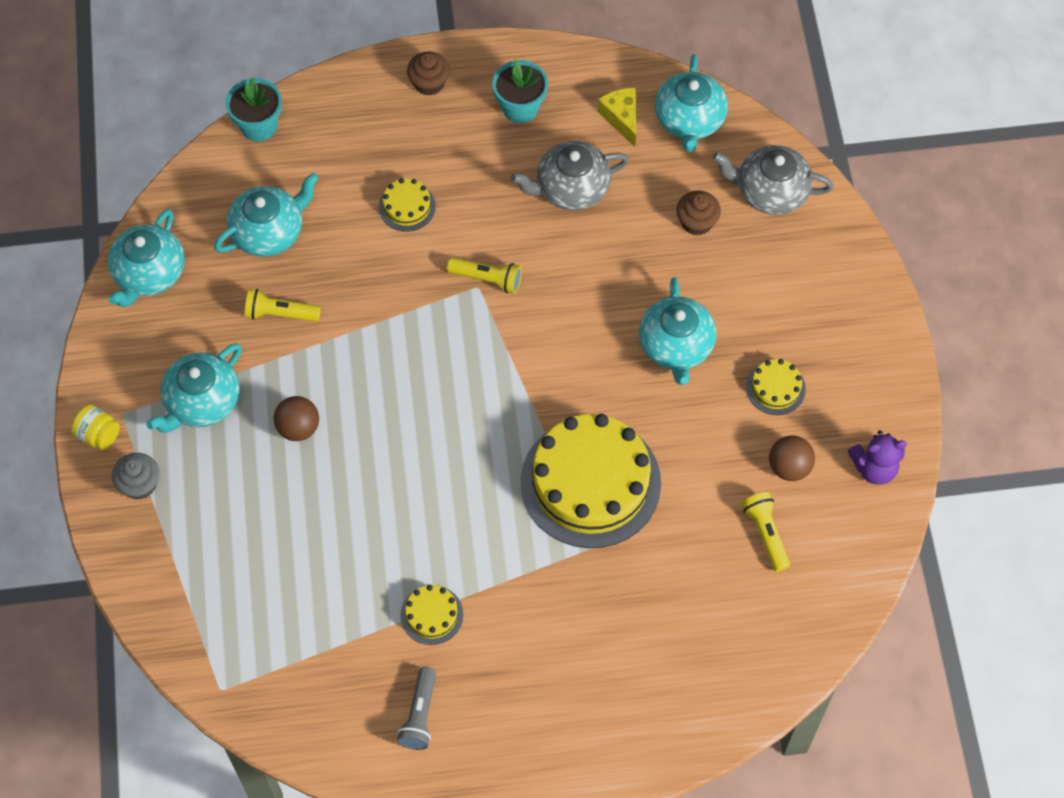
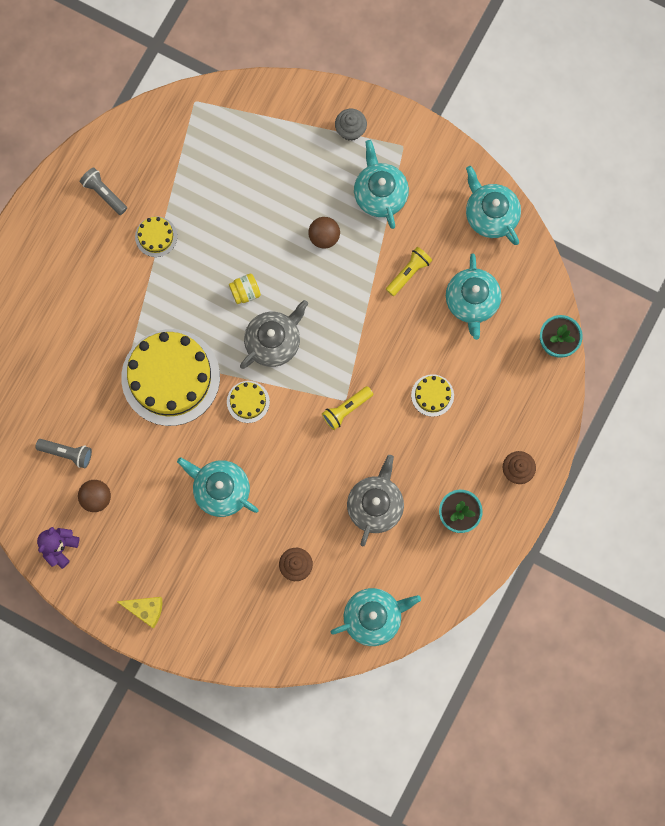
camera: 125 degrees right, 15 degrees up
(98, 435) = (399, 125): yellow jar -> yellow jar (245, 292)
(621, 118) = (405, 574): yellow cheese -> yellow cheese (145, 609)
(689, 120) = (373, 617): turquoise teapot -> turquoise teapot turned 120 degrees clockwise
(766, 534) = (67, 453): yellow flashlight -> grey flashlight
(770, 191) = (284, 629): grey teapot -> grey teapot (273, 341)
(775, 388) = (151, 528): yellow cake -> yellow cake (248, 401)

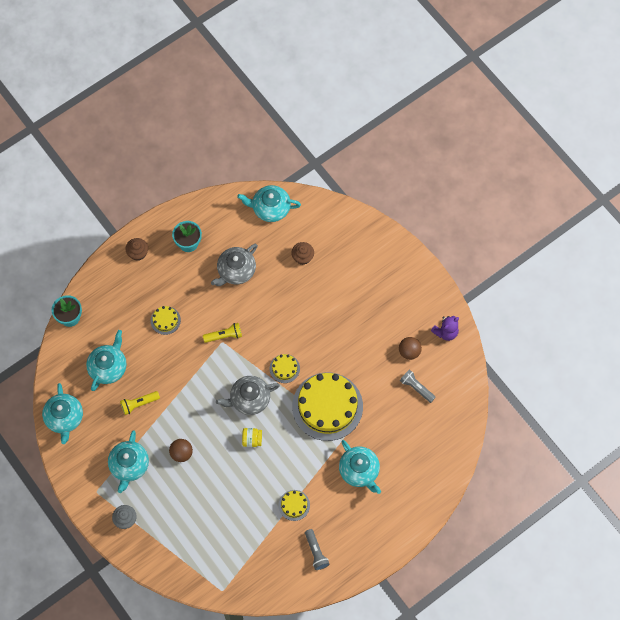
camera: 155 degrees left, 10 degrees down
(145, 609) = (407, 272): yellow cheese -> none
(221, 490) = (328, 322): turquoise teapot -> turquoise teapot (359, 470)

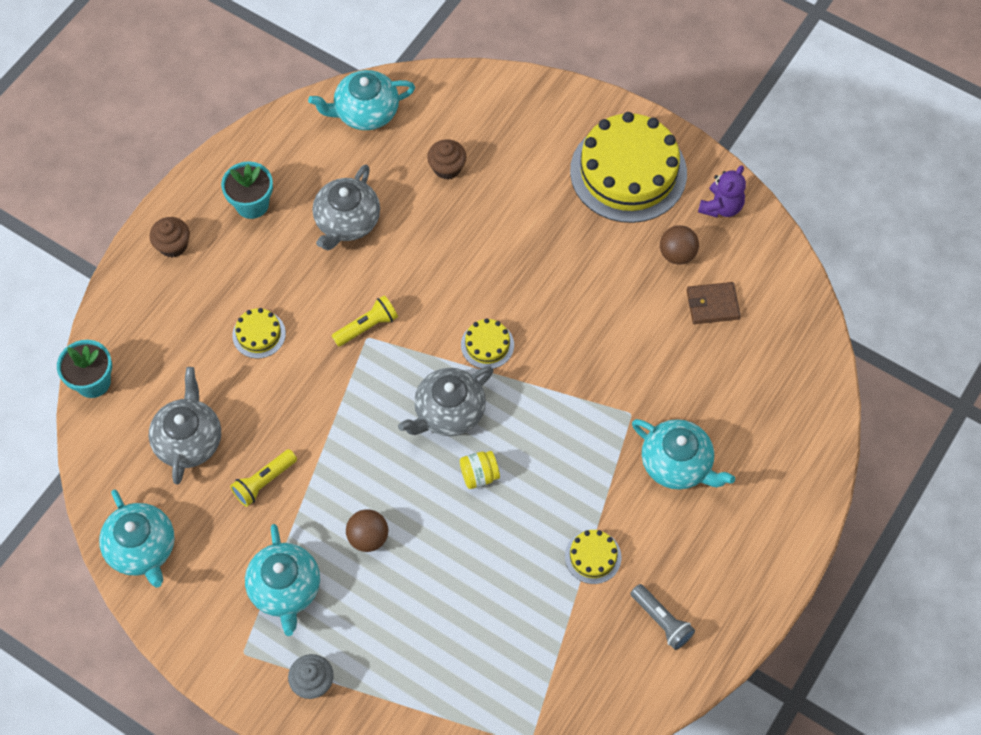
camera: 20 degrees left, 5 degrees down
(108, 367) = (189, 440): turquoise teapot -> grey teapot
(327, 406) = (582, 380): yellow cake -> yellow cake (628, 172)
(416, 388) = (712, 305): grey flashlight -> brown wallet

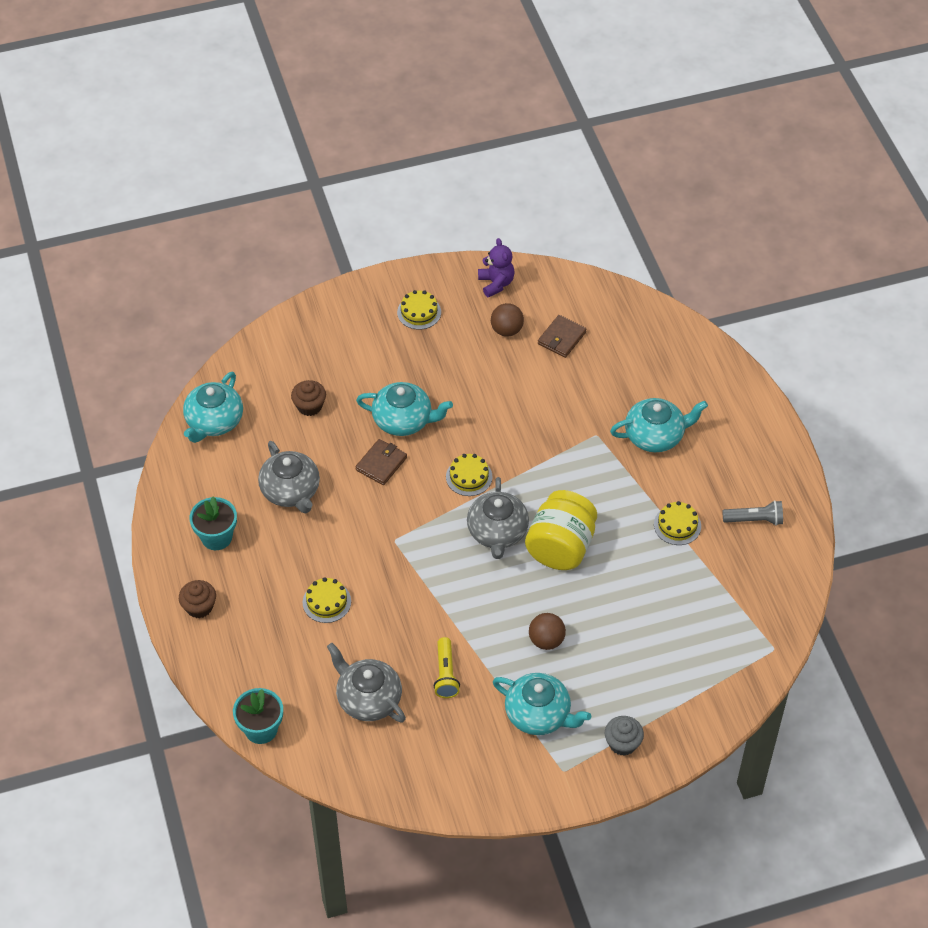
camera: 50 degrees left, 10 degrees down
(142, 548) = (426, 782): turquoise teapot -> turquoise teapot (403, 420)
(367, 327) = (386, 534): yellow flashlight -> none
(437, 267) = (381, 464): none -> brown wallet
(479, 475) = (560, 547): yellow jar -> yellow jar, size x2.11
(628, 172) = (419, 312): yellow cake -> yellow cake, size x0.43

